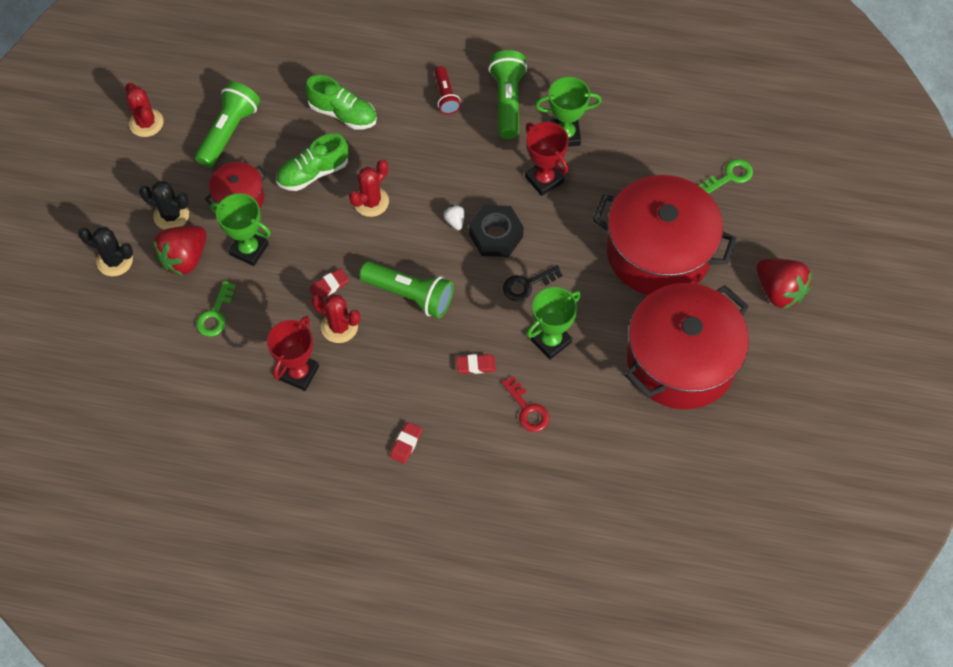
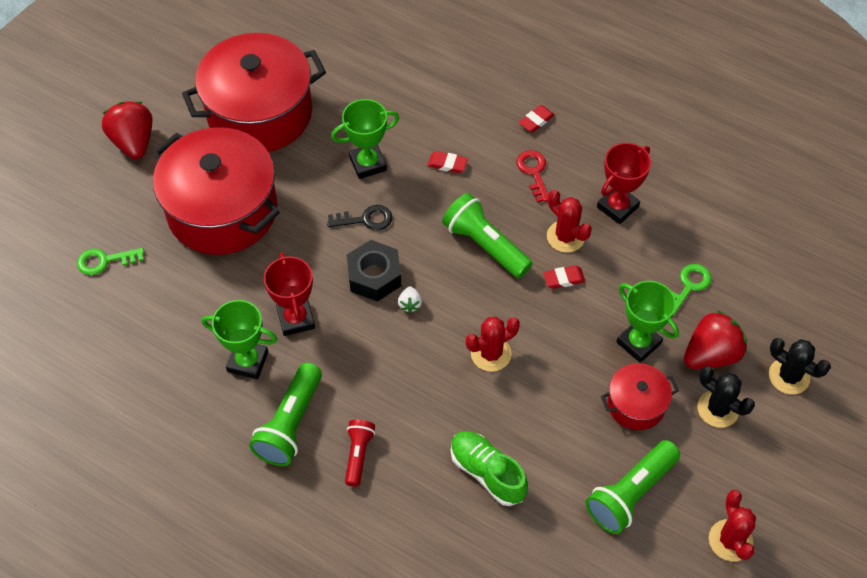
camera: 160 degrees left, 5 degrees down
(313, 173) = (544, 408): green shoe -> none
(527, 409) = (416, 115): red key -> red key (533, 172)

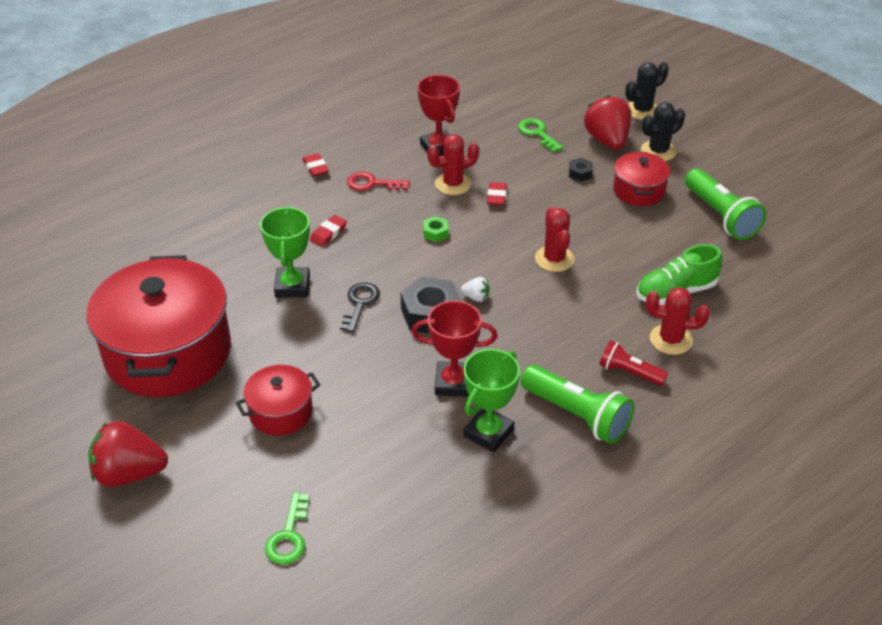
camera: 70 degrees left, 15 degrees down
(222, 210) = (281, 412): red pot -> red pot, size x0.48
(485, 245) = (435, 233): green flashlight -> green nut
(638, 343) = (580, 173): green trophy -> black nut
(730, 540) = (775, 177): red cactus -> red cactus (671, 340)

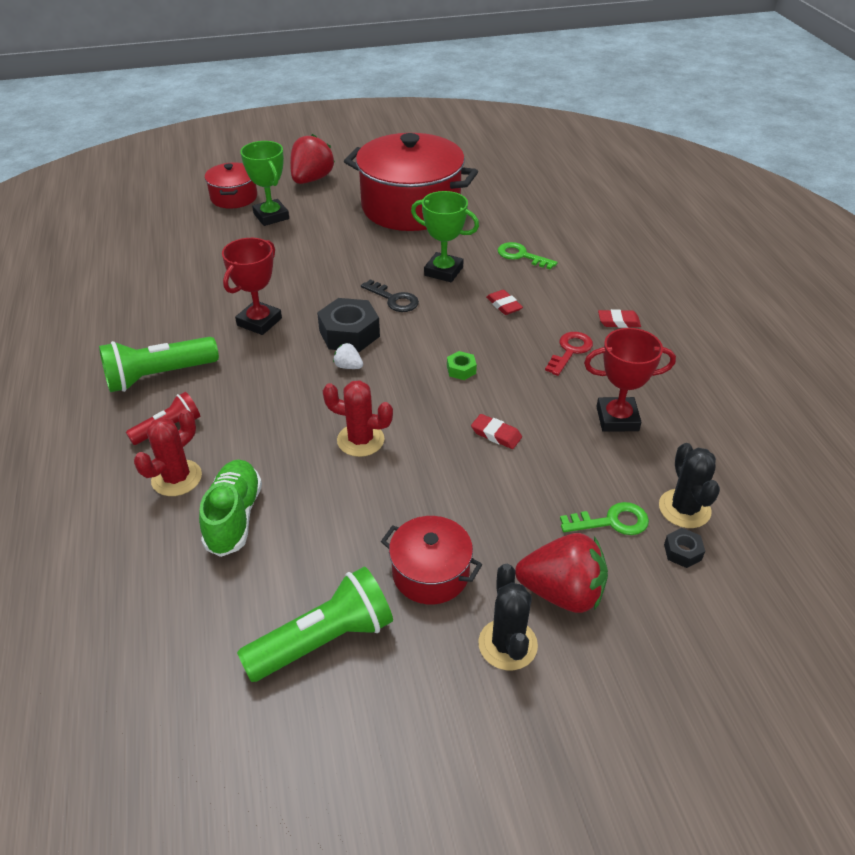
camera: 115 degrees right, 0 degrees up
(281, 412) = (308, 239): red pot -> red pot (234, 197)
(289, 536) = (202, 221): green key -> green key (521, 256)
(453, 184) = (539, 408): red cactus -> none
(476, 297) = (348, 366): white strawberry -> white strawberry turned 75 degrees clockwise
(488, 433) = (192, 323): green trophy -> green trophy (271, 216)
(580, 173) = (500, 528): black nut -> black nut (682, 552)
(642, 110) = (627, 681): black cactus -> black cactus (684, 509)
(720, 216) = (323, 640): green flashlight -> green flashlight turned 150 degrees clockwise

